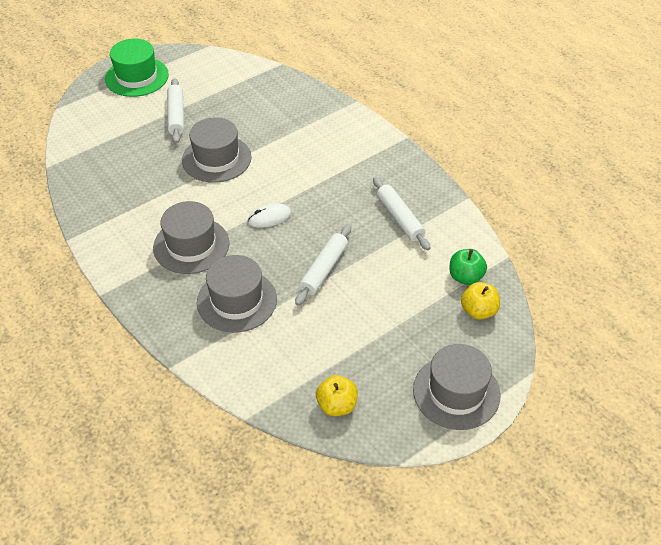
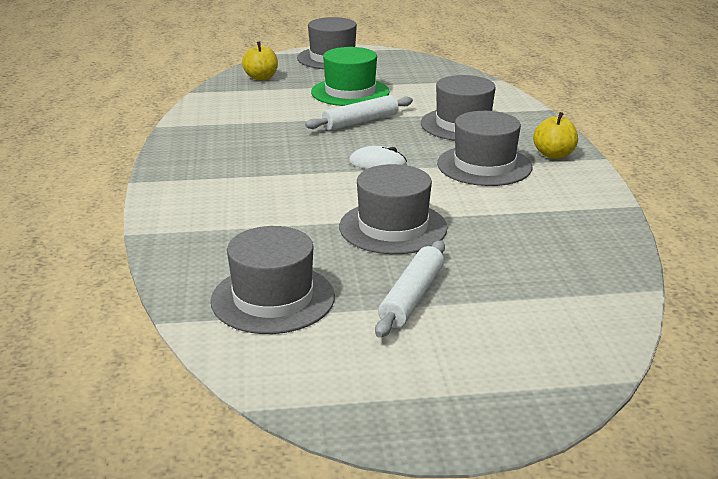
camera: 150 degrees left, 20 degrees down
(136, 77) = (444, 391): green hat -> green hat (350, 92)
(242, 91) = (273, 298): none -> grey hat
(337, 405) = (425, 70): yellow apple -> yellow apple (554, 155)
(400, 218) = (244, 131): white rolling pin -> none
(465, 277) = (243, 91): green apple -> none

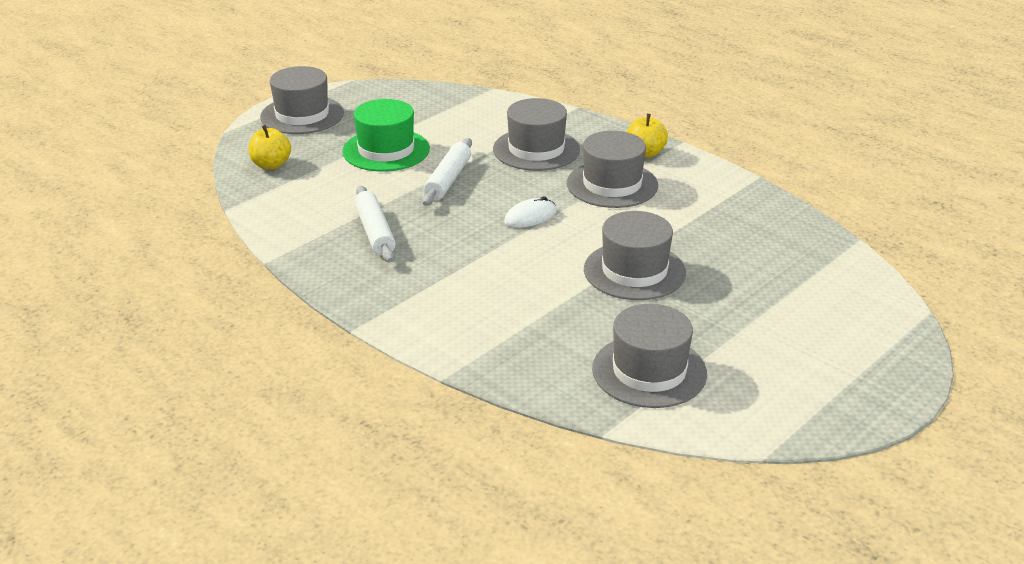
camera: 40 degrees left, 5 degrees up
(412, 297) = (734, 321): white rolling pin -> white rolling pin (375, 232)

